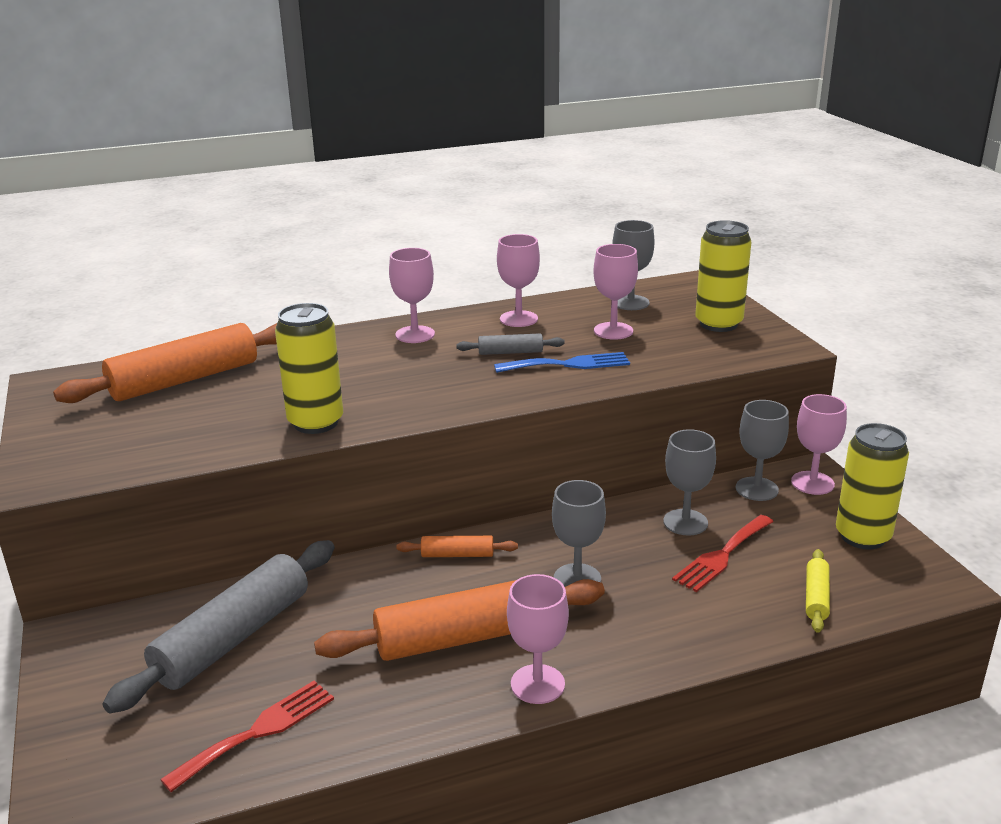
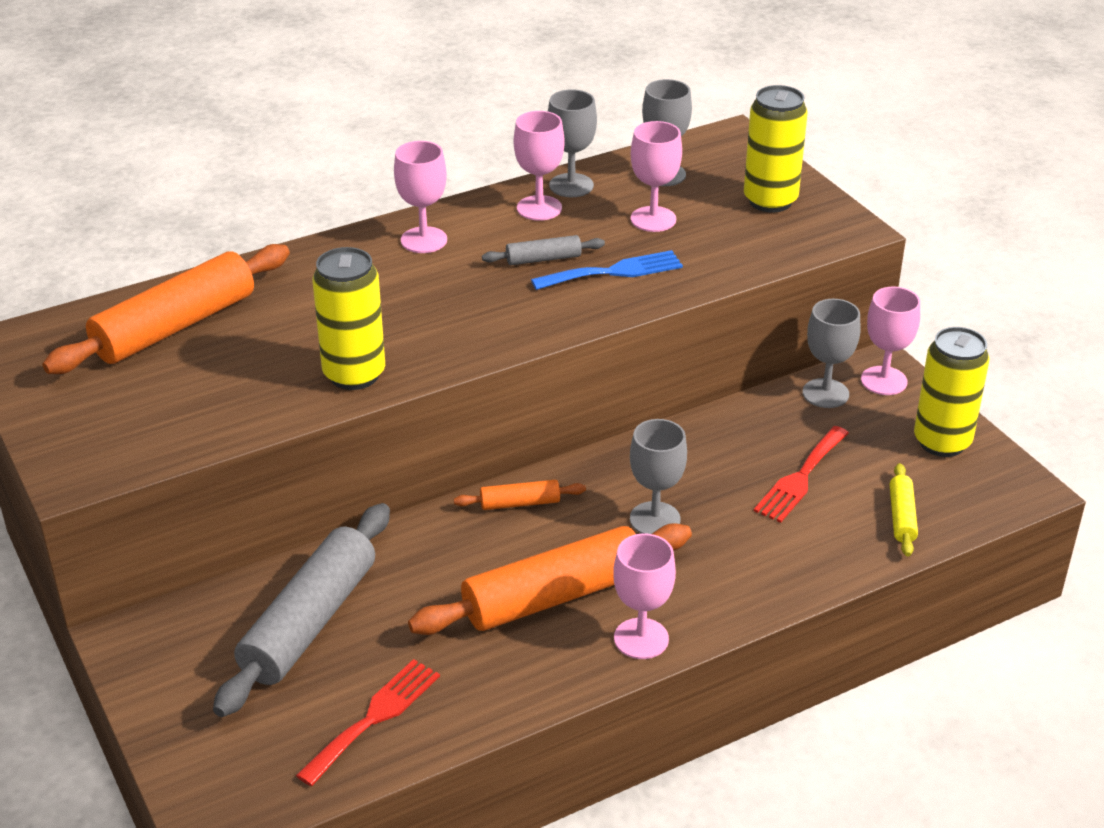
camera: 10 degrees left, 10 degrees up
(685, 522) = (756, 441): grey goblet -> grey goblet (571, 185)

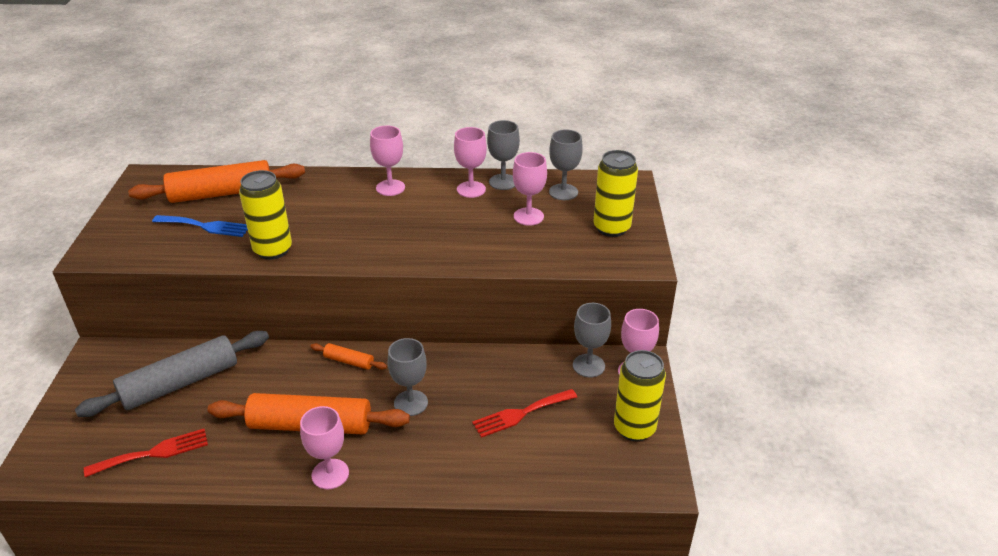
camera: 30 degrees right, 0 degrees up
(543, 259) = (441, 219): grey rolling pin -> none
(614, 272) = (472, 240): blue fork -> blue fork (205, 226)
(902, 517) = (560, 467): yellow rolling pin -> none

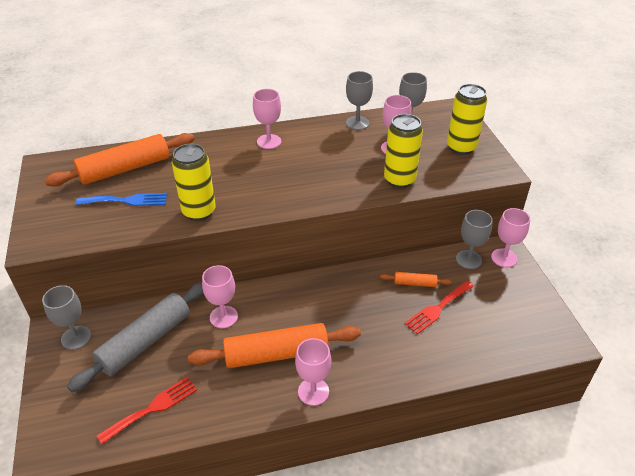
camera: 15 degrees left, 5 degrees up
(349, 361) = (280, 293): orange rolling pin -> orange rolling pin (415, 283)
(411, 403) = (348, 318): grey goblet -> grey goblet (76, 337)
(471, 189) = (335, 133): pink goblet -> pink goblet (223, 317)
(634, 428) = (526, 302): yellow can -> yellow can (399, 180)

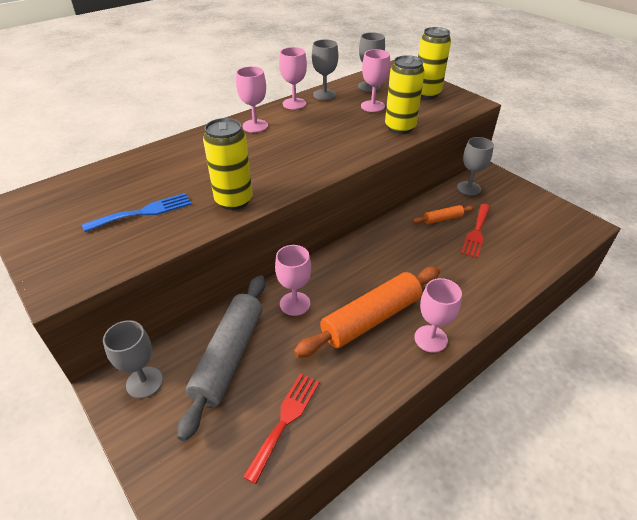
camera: 25 degrees left, 0 degrees up
(125, 169) = (118, 184): orange rolling pin -> none
(504, 258) = (493, 179): pink goblet -> pink goblet (294, 104)

